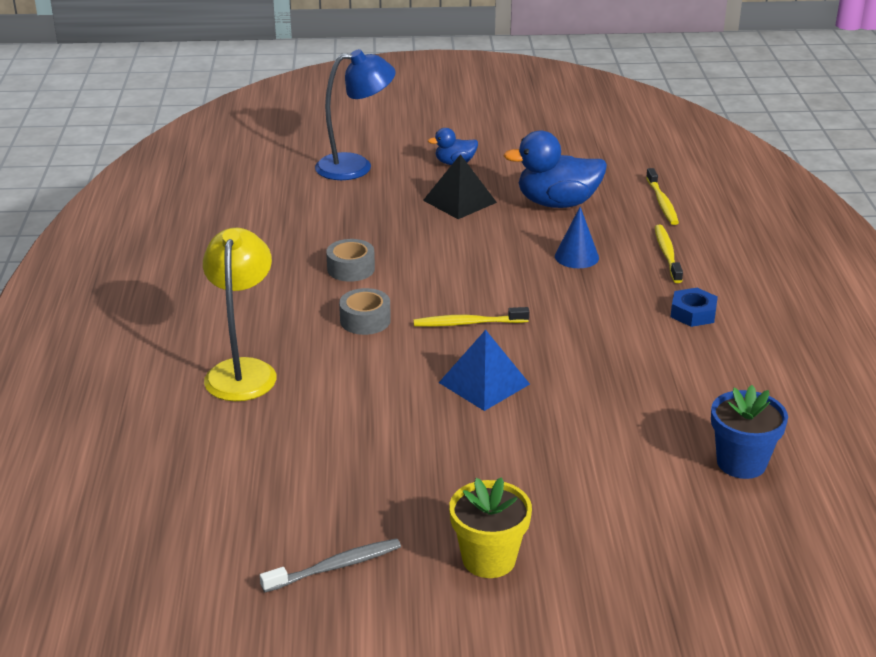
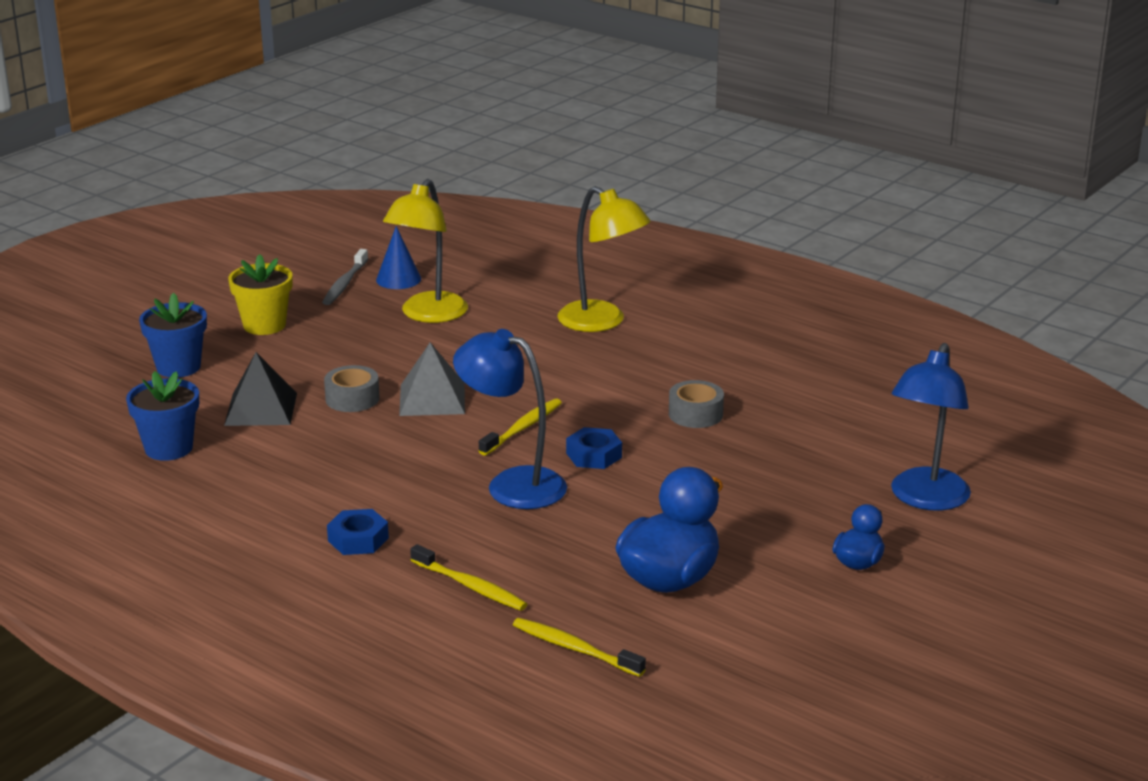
camera: 130 degrees right, 5 degrees down
(340, 470) = (428, 315): none -> yellow lamp
(365, 320) = (598, 389): grey tape -> grey tape (352, 399)
(460, 201) = (756, 523): black pyramid -> black pyramid (261, 409)
(463, 281) = (594, 455): none -> blue nut
(484, 383) = (432, 399): blue pyramid -> grey pyramid
(544, 292) = (512, 484): none -> blue lamp
(576, 257) = (546, 532): blue cone -> blue cone (398, 279)
(633, 555) = (178, 367): none -> blue flower pot

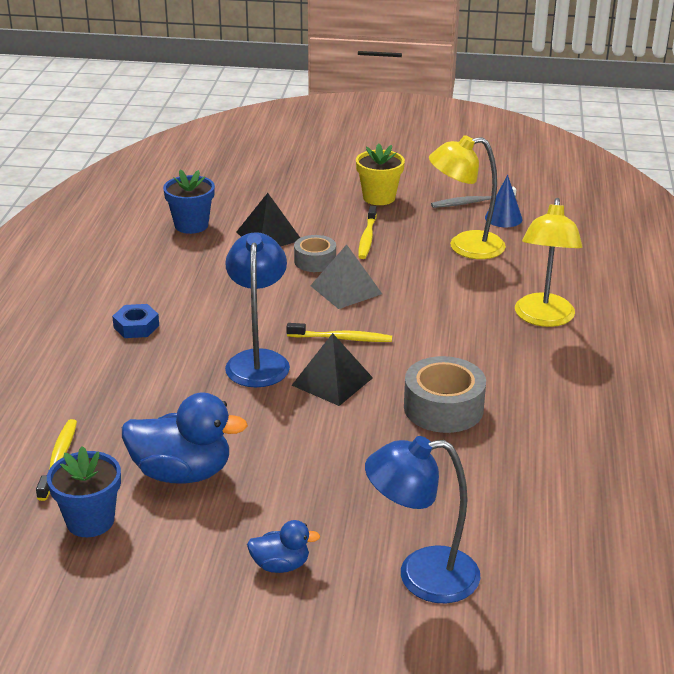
camera: 60 degrees right, 5 degrees up
(178, 367) = (293, 192): blue flower pot -> blue flower pot (90, 521)
(470, 586) = (109, 389): yellow toothbrush -> yellow toothbrush (367, 238)
(594, 455) = (332, 381): blue nut -> black pyramid
(695, 414) = (443, 408): grey tape -> grey tape, size x1.59

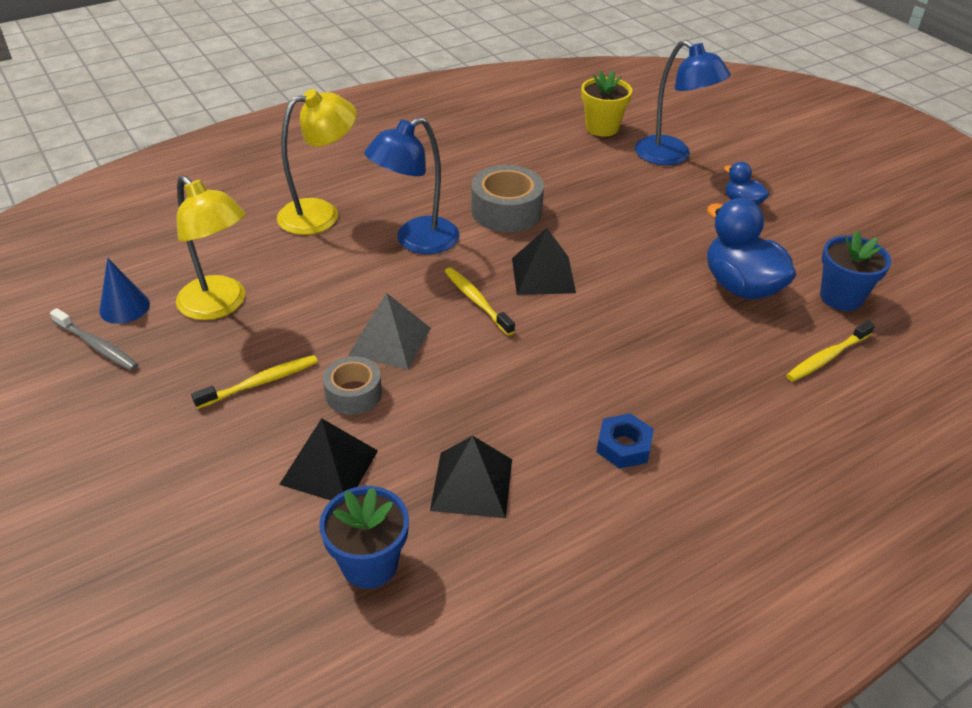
camera: 130 degrees left, 10 degrees up
(192, 268) = (472, 484): none -> black pyramid
(258, 360) = (568, 330): blue lamp -> blue lamp (416, 241)
(379, 197) = (137, 427): yellow flower pot -> yellow flower pot (602, 128)

